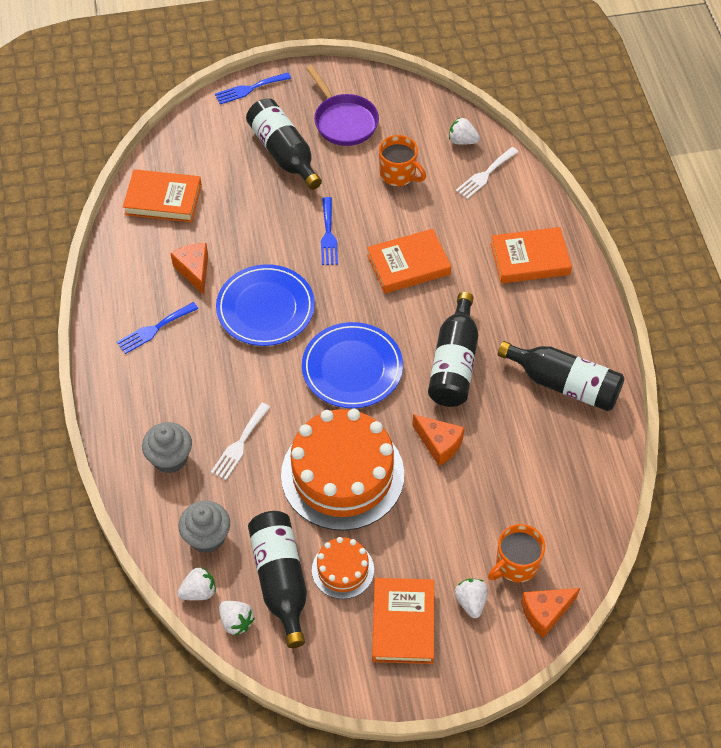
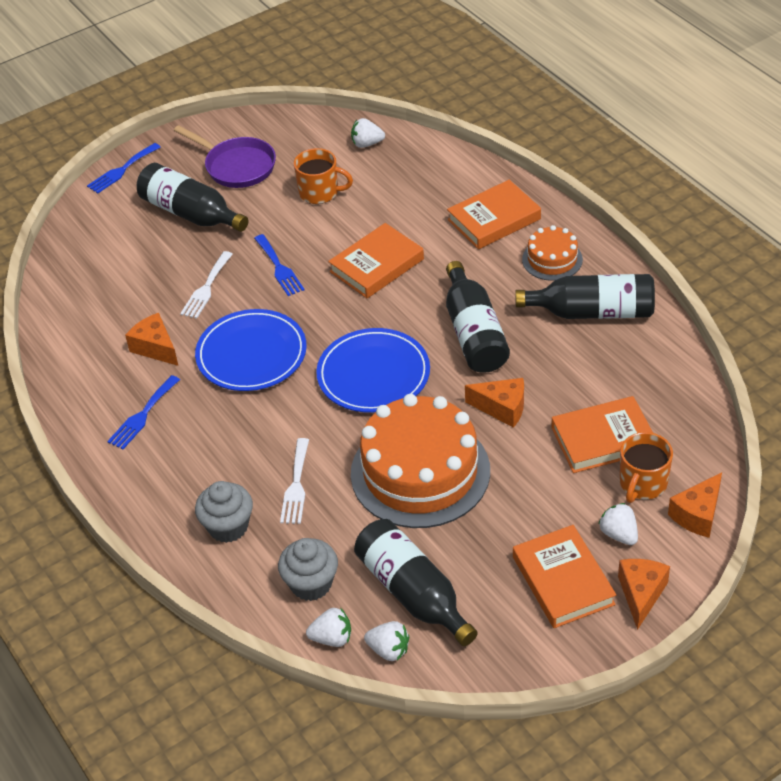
camera: 20 degrees left, 10 degrees down
(163, 199) = (85, 296): orange book -> orange book (603, 439)
(199, 591) = (332, 638): white strawberry -> white strawberry turned 45 degrees clockwise
(342, 570) = (472, 557): orange cake -> orange cake (552, 259)
(458, 664) = (641, 594): none -> orange cheese
(485, 175) = (407, 164): white fork -> white fork (206, 288)

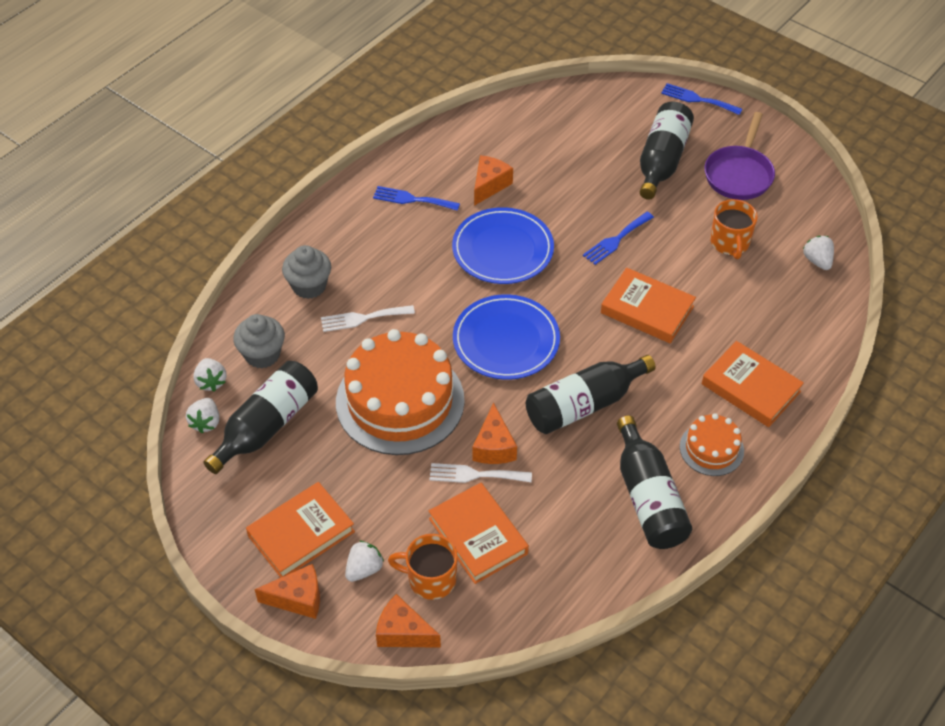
camera: 70 degrees right, 5 degrees up
(206, 288) = (571, 197): white fork -> white fork (475, 475)

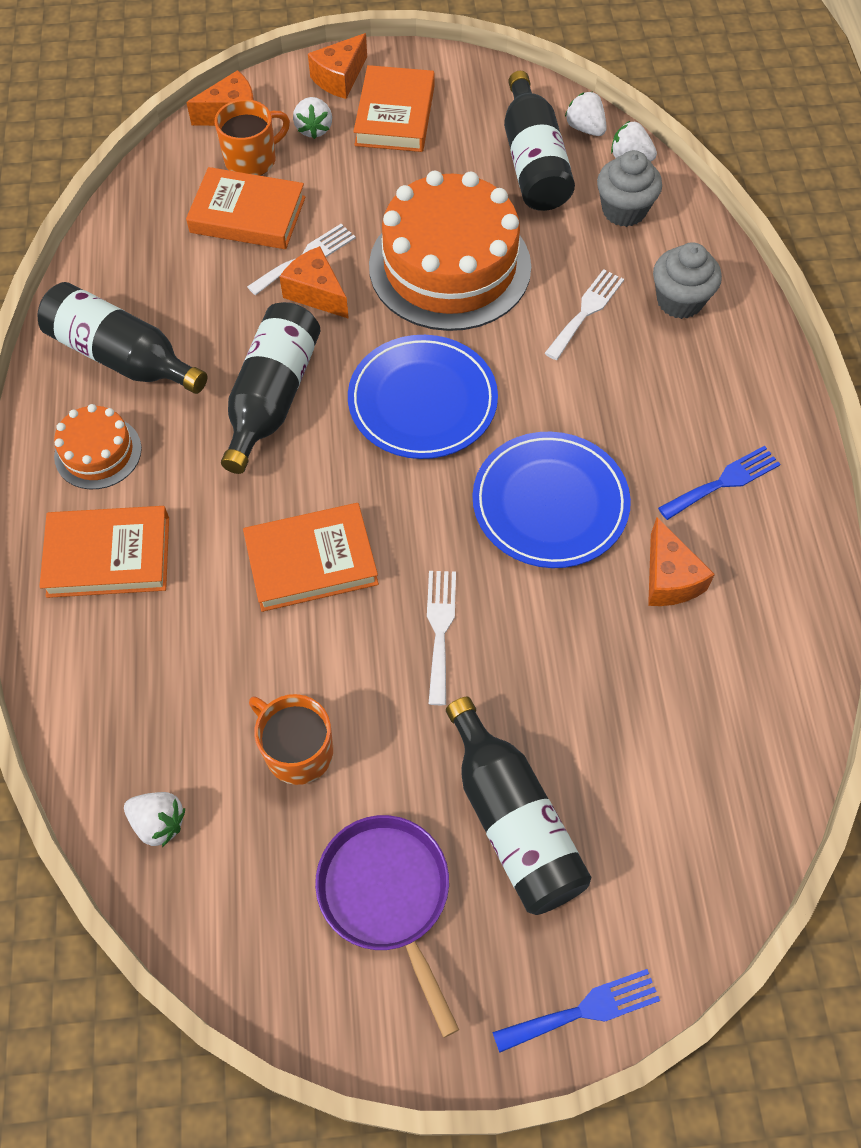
camera: 135 degrees right, 10 degrees up
(616, 240) = (440, 629): blue fork -> white fork

